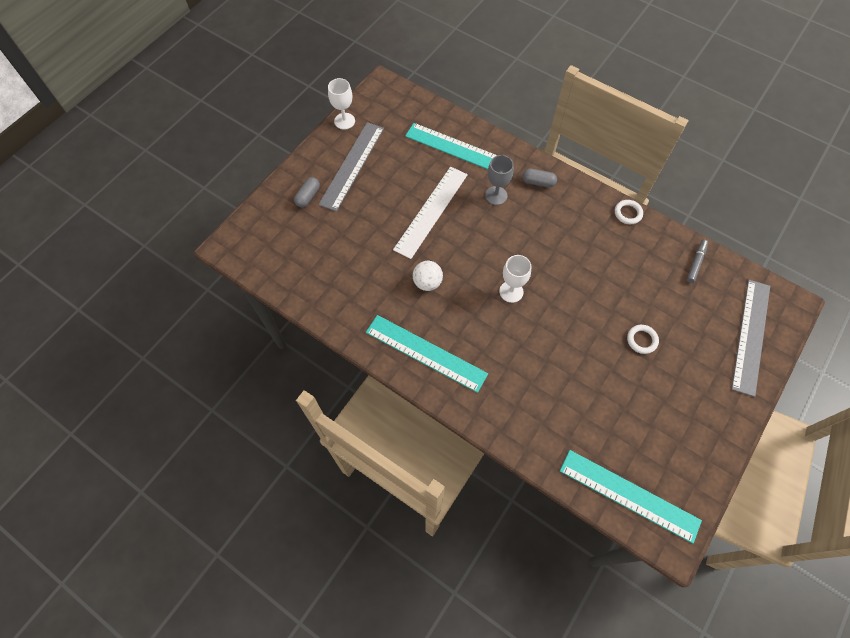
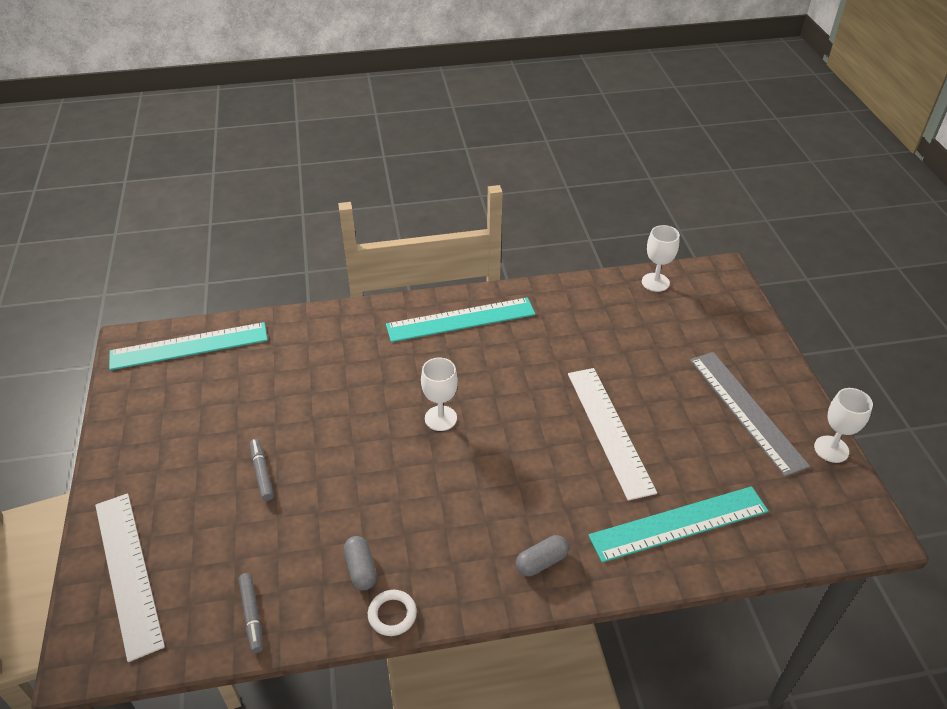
camera: 135 degrees right, 20 degrees down
(275, 274) = (655, 282): none -> white goblet
(308, 196) = (733, 352): grey capsule -> grey capsule (361, 569)
(427, 282) = (527, 367): white ball -> none
(496, 195) = (568, 503): grey goblet -> none
(642, 340) = (262, 473): white ring -> grey marker
(751, 336) = (128, 572): grey ruler -> white ruler

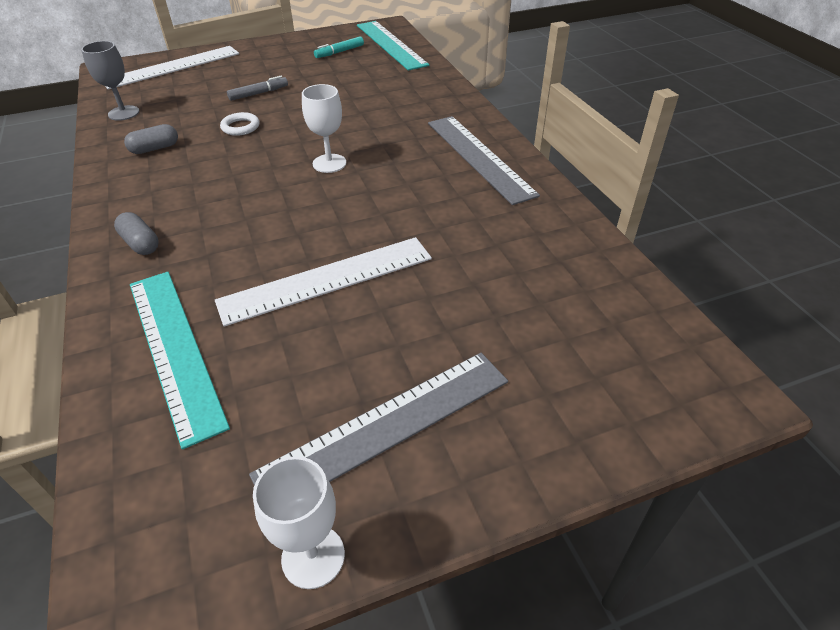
camera: 80 degrees right, 0 degrees up
(183, 392) = (339, 52): none -> turquoise marker
(252, 615) = (124, 113): grey marker -> grey goblet
(392, 614) = (105, 169): white ring -> white ring (240, 127)
(461, 319) = (479, 157): turquoise ruler -> grey ruler
(655, 282) = (645, 309): white goblet -> none

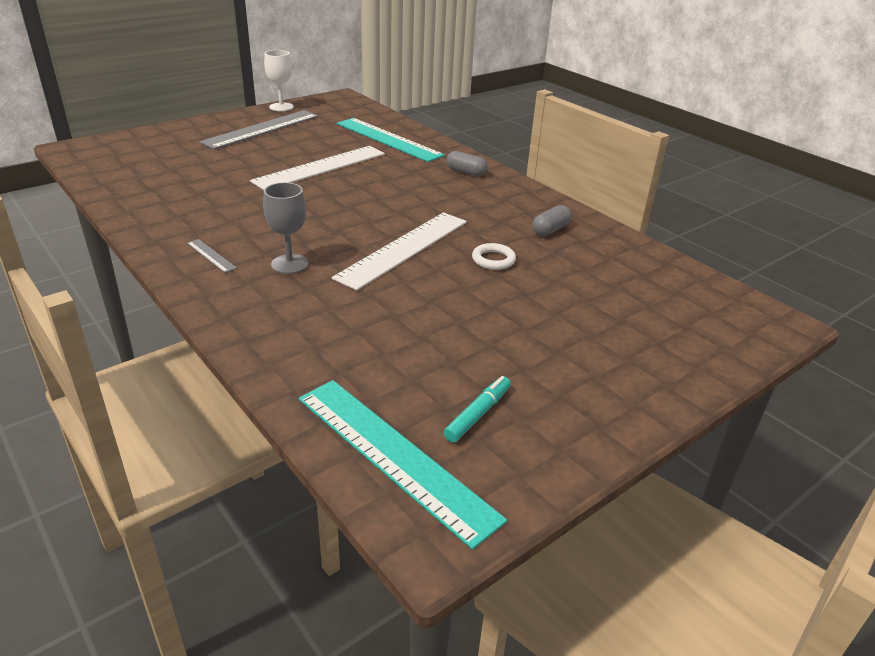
camera: 160 degrees right, 10 degrees down
(124, 113) = (642, 261): grey goblet -> grey goblet (289, 264)
(172, 67) = (699, 337): white ruler -> white ruler (403, 249)
(258, 93) = (522, 306): grey marker -> none
(329, 163) = (367, 234): white goblet -> none
(479, 157) = (211, 255): grey ruler -> grey ruler, size x0.41

